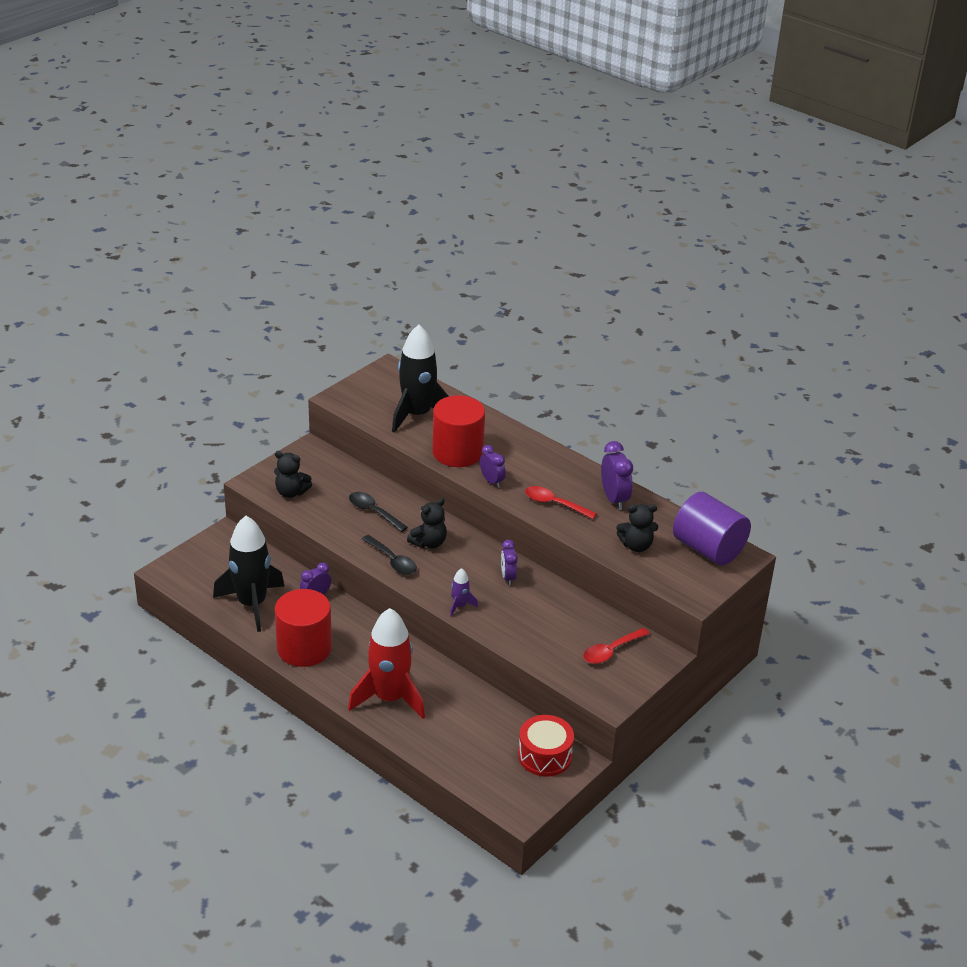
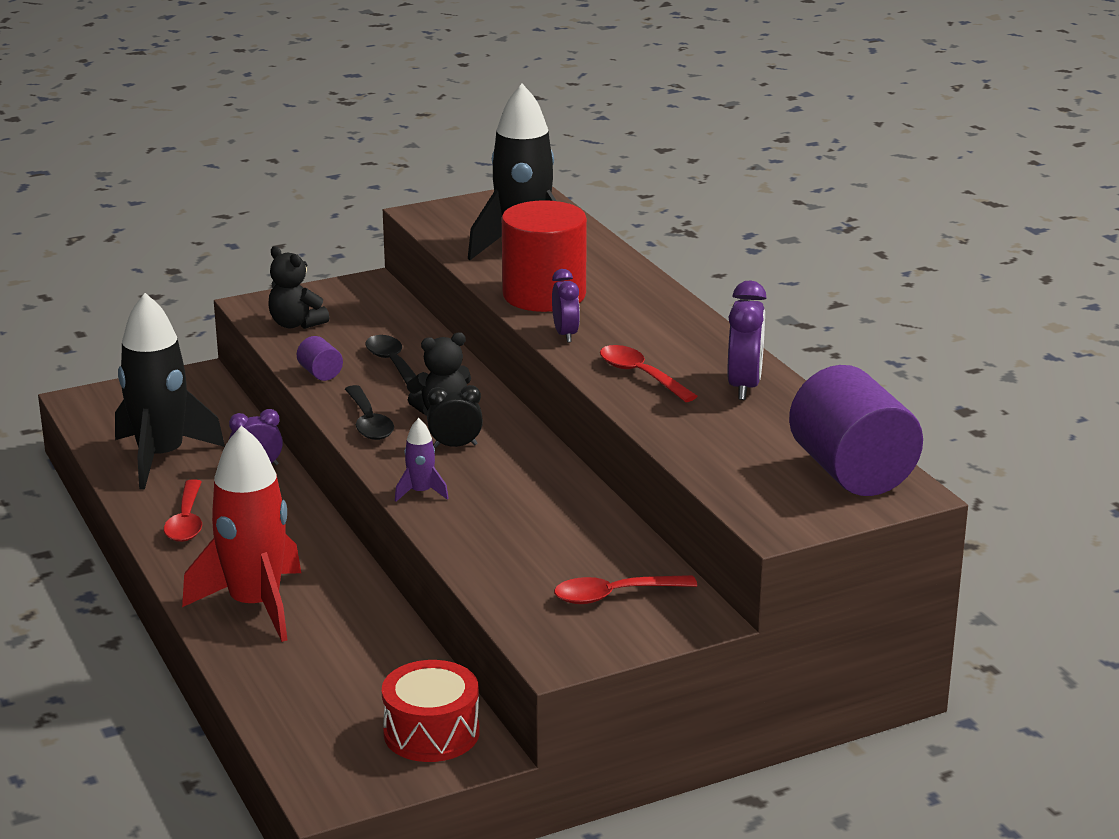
camera: 25 degrees right, 10 degrees down
(304, 648) = (186, 521): red cylinder -> red spoon
(336, 529) = (320, 373): none -> purple cylinder
(454, 566) = (455, 446): none -> black clock
(508, 577) = (527, 474): purple clock -> none
(636, 546) = (730, 446): black teddy bear -> none

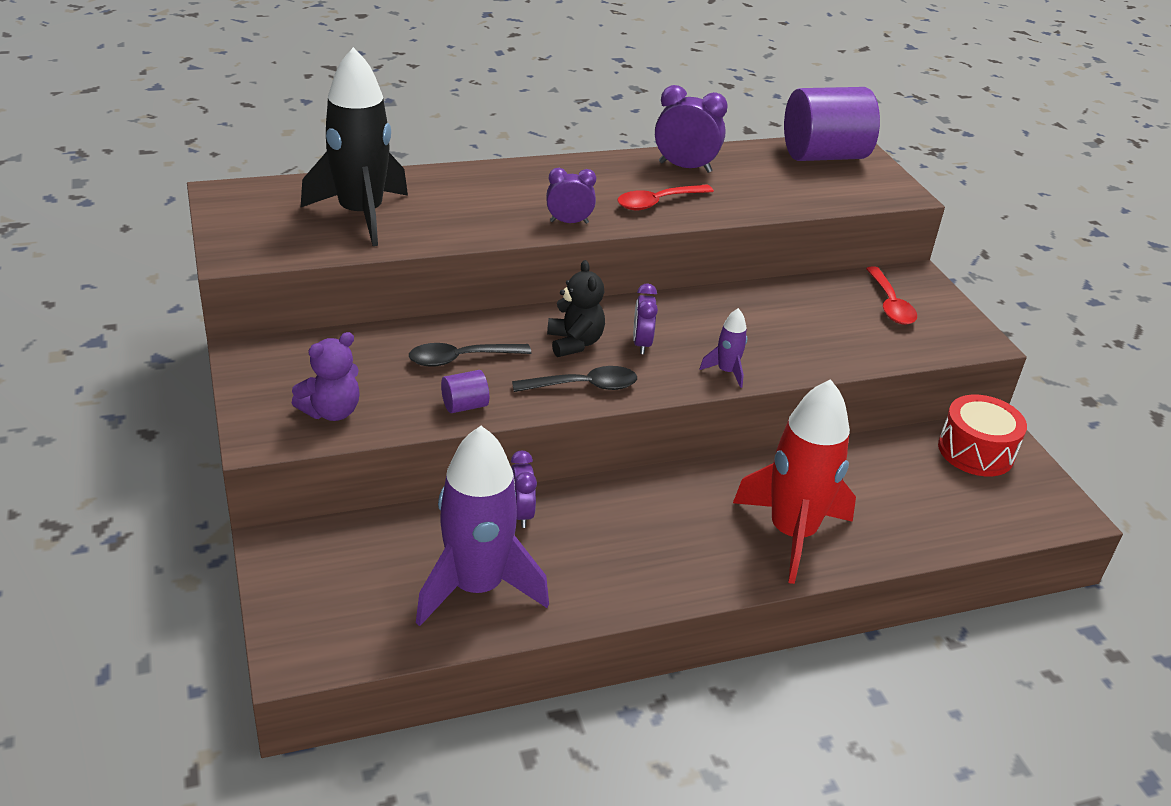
camera: 85 degrees left, 10 degrees up
(161, 457) = (476, 587): black rocket -> purple rocket
(186, 521) = (626, 573): red spoon -> none
(296, 324) = (331, 412): black teddy bear -> purple teddy bear
(455, 446) = (641, 344): black clock -> purple clock
(544, 295) = (480, 220): red cylinder -> none

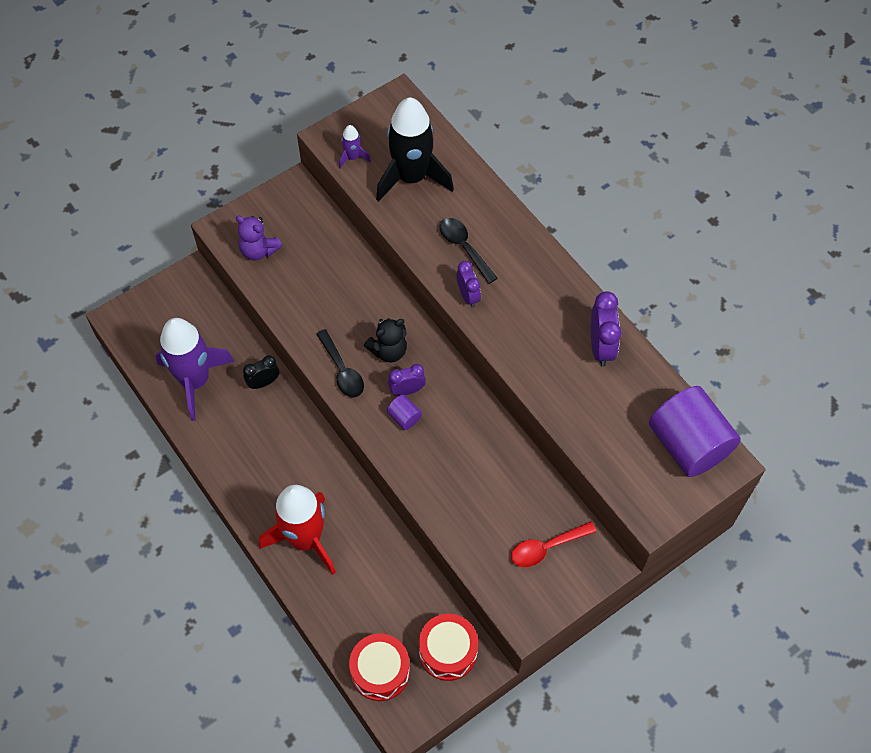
camera: 75 degrees right, 25 degrees up
(460, 359) = (340, 294): black spoon -> black spoon (464, 247)
(464, 406) = (293, 313): purple cylinder -> purple cylinder (404, 417)
(521, 514) = (263, 382): purple clock -> black clock
(657, 202) = (530, 343): red spoon -> none
(726, 372) = (398, 450): purple rocket -> purple rocket (352, 157)
(997, 513) = (380, 671): none -> red drum

